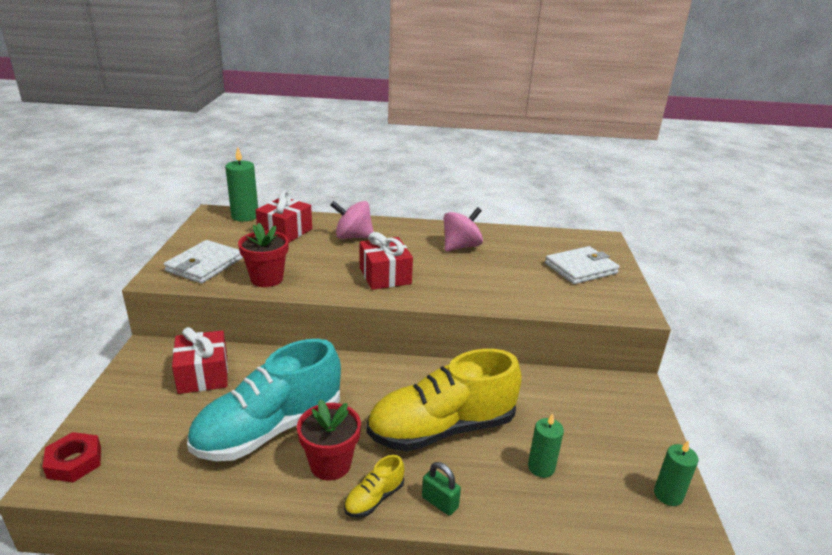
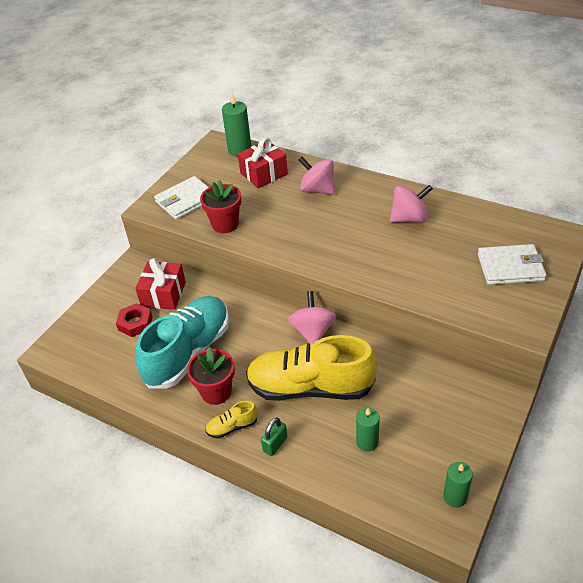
camera: 30 degrees right, 15 degrees up
(74, 462) = (64, 342): red nut -> red nut (135, 323)
(269, 429) = (188, 352): turquoise shoe -> turquoise shoe turned 135 degrees clockwise
(385, 276) = (320, 240): red gift -> none
(409, 373) = (313, 331): none -> pink spinning top
(440, 502) = (275, 444): green padlock -> green padlock turned 60 degrees clockwise

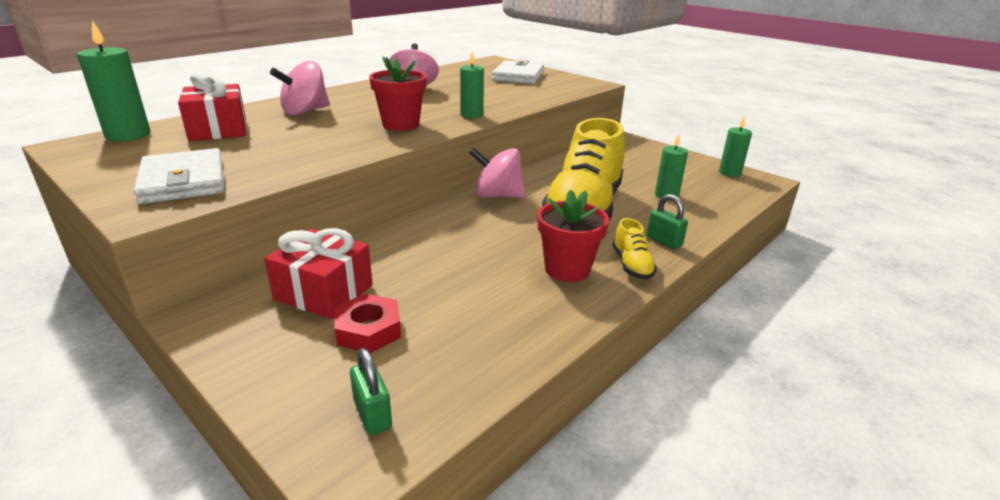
camera: 80 degrees left, 15 degrees down
(78, 346) = (372, 414): none -> green padlock
(188, 352) = (477, 283): turquoise shoe -> none
(225, 224) = (293, 162): red flower pot -> red flower pot (401, 124)
(360, 270) = (471, 115): none -> green candle

